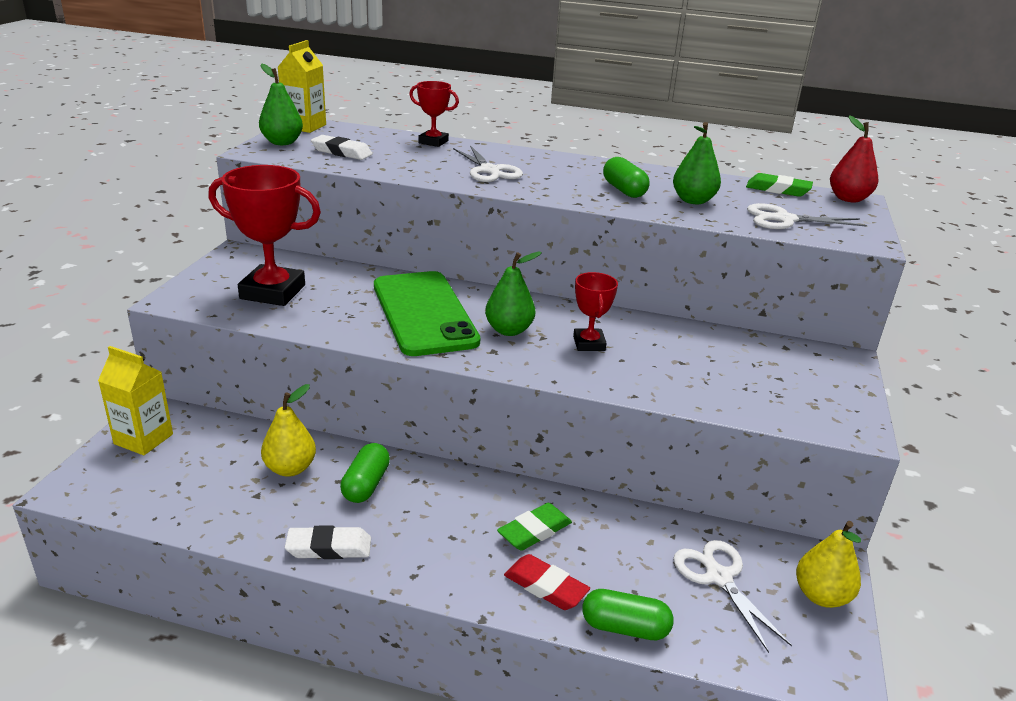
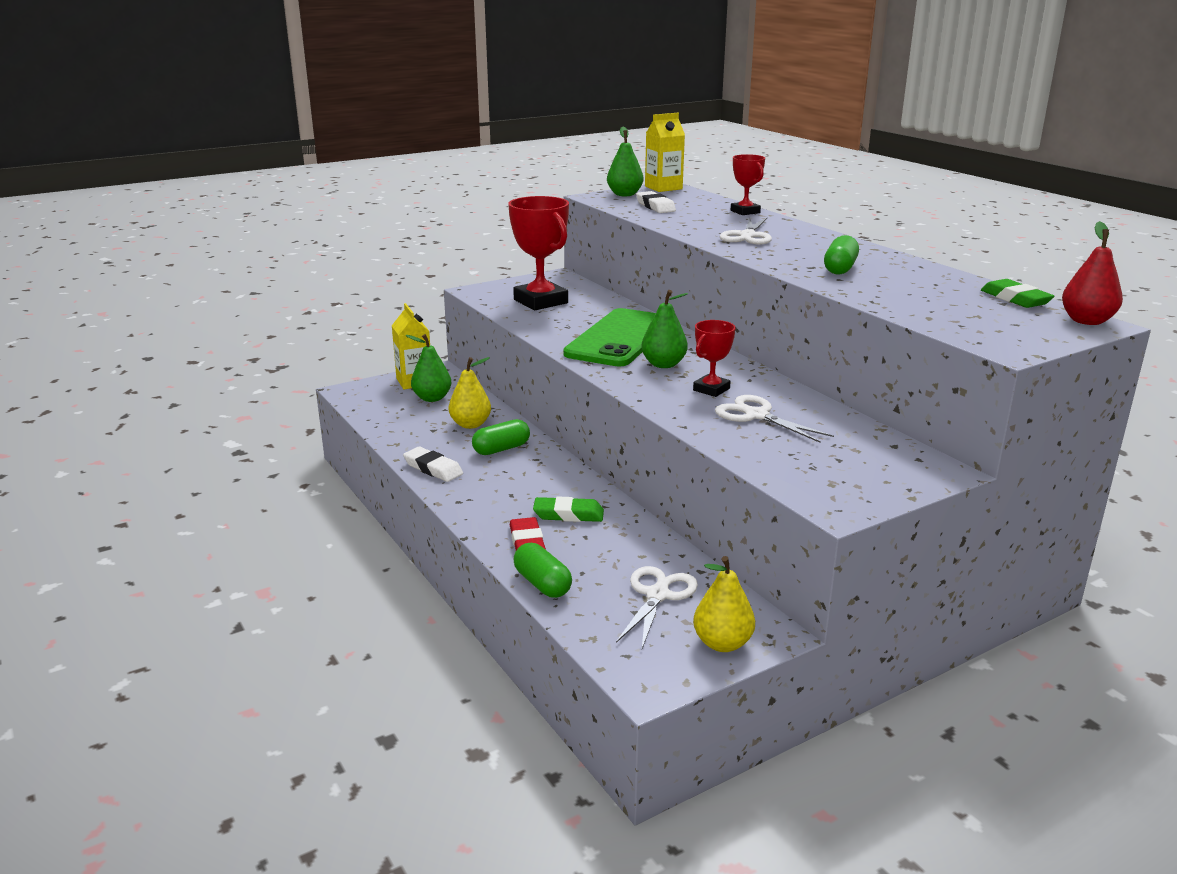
camera: 45 degrees right, 5 degrees down
(693, 201) = (892, 287): green pear -> green pear (432, 398)
(785, 220) = (956, 317): white scissors -> white scissors (757, 416)

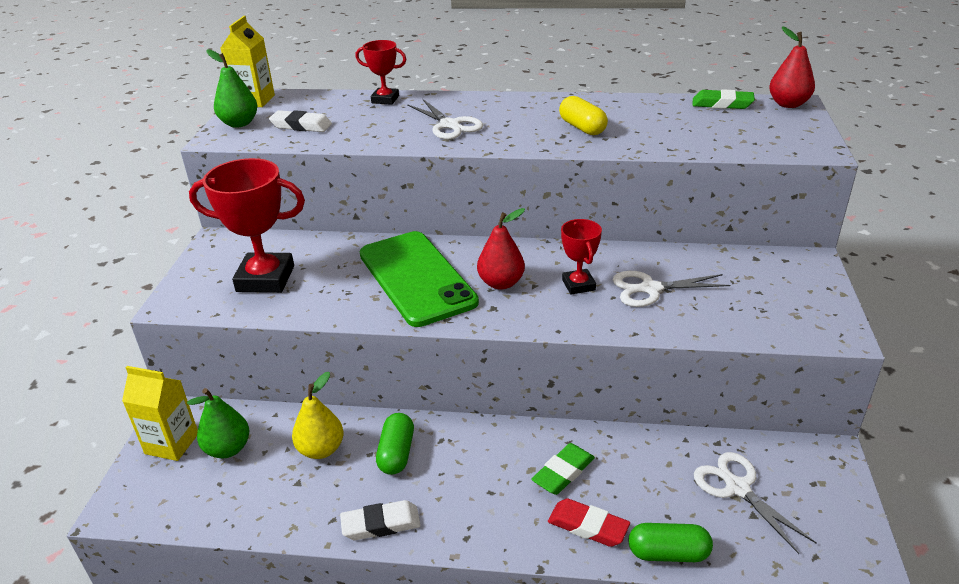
camera: 50 degrees left, 10 degrees up
(663, 364) = (501, 283): green pear -> red pear
(722, 643) = (830, 489): yellow pear -> none
(840, 268) = (582, 128): green capsule -> yellow capsule

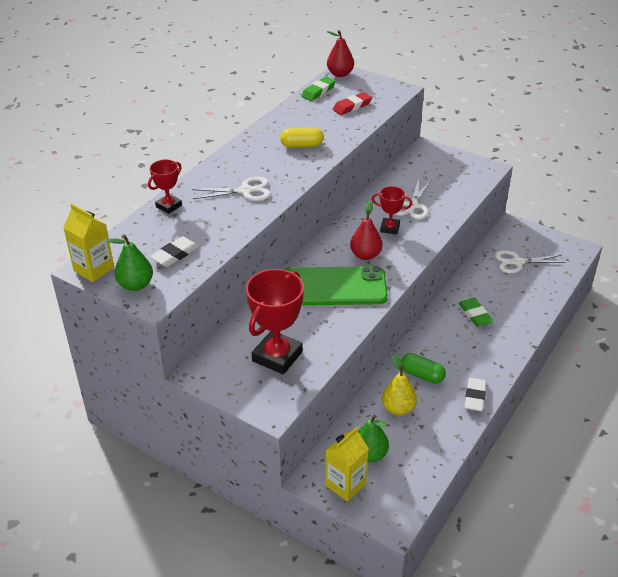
camera: 65 degrees left, 5 degrees up
(588, 526) = (516, 320): red eraser -> red eraser (352, 106)
(668, 553) = (545, 301): green capsule -> none

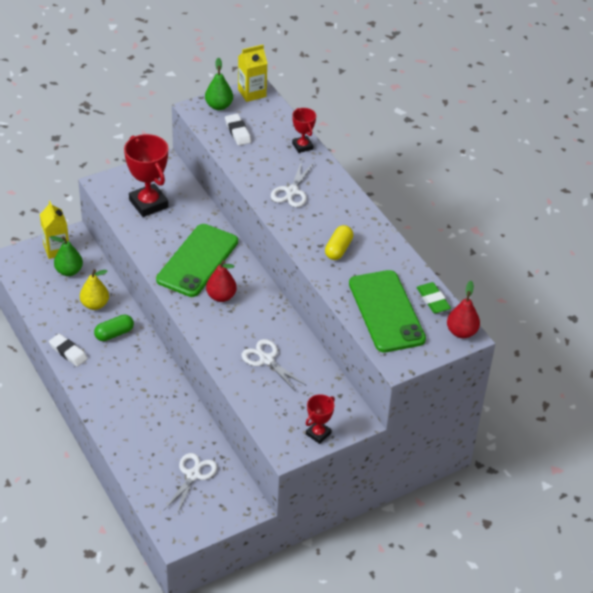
camera: 115 degrees right, 5 degrees up
(352, 106) = (386, 311): red eraser -> green phone
(390, 228) = (245, 328): red trophy -> red trophy (318, 434)
(475, 315) = (151, 403): green eraser -> none

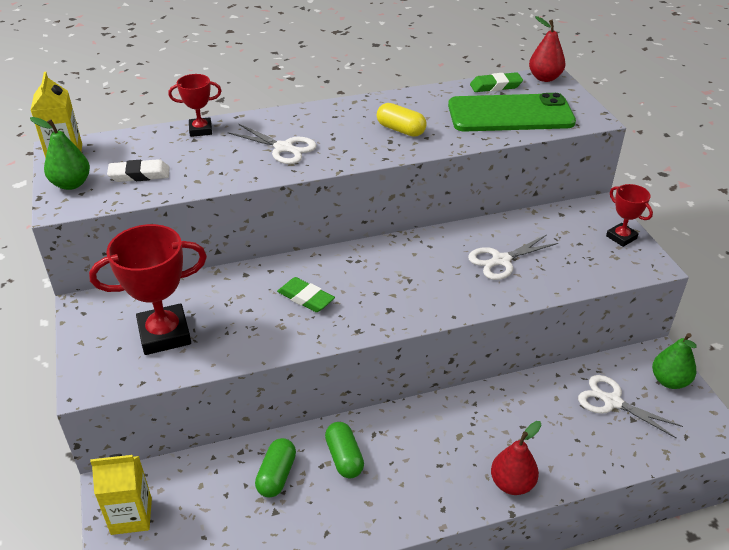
camera: 75 degrees left, 5 degrees down
(68, 352) = (369, 522): white eraser -> none
(69, 271) = (190, 503): green pear -> green pear (669, 381)
(95, 304) = (276, 475): yellow pear -> green capsule
(197, 261) = (306, 298): green phone -> green eraser
(221, 296) = (381, 285): red pear -> red pear (512, 483)

